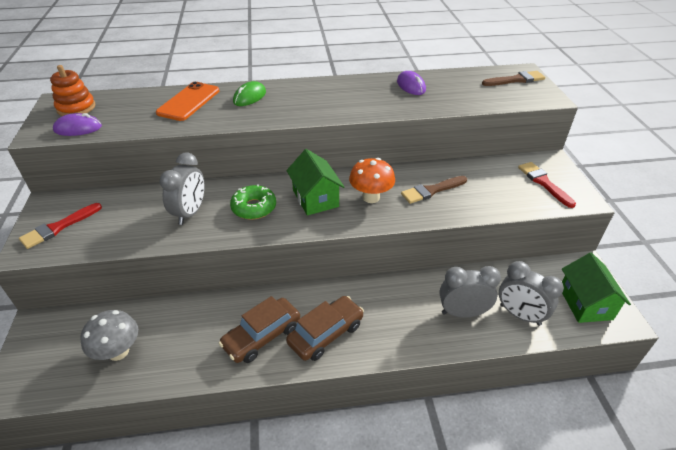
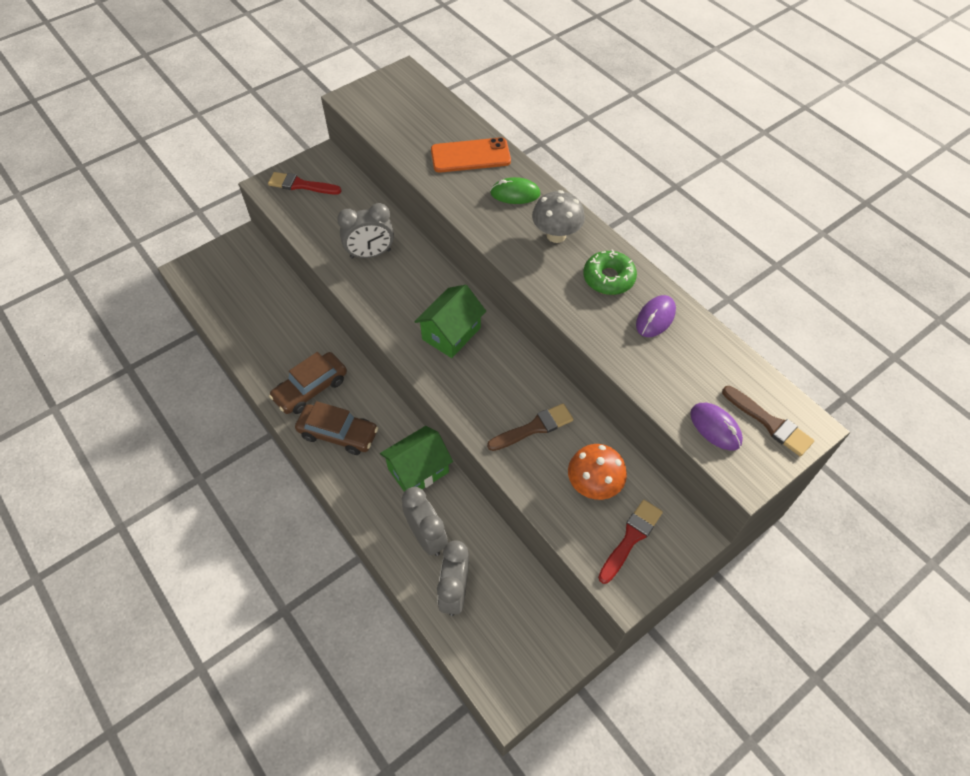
camera: 60 degrees right, 15 degrees up
(76, 108) = (402, 92): orange stacking toy -> none
(78, 128) = (374, 115): purple mouse -> purple mouse (715, 428)
(118, 351) = (247, 305): grey mushroom -> grey mushroom (556, 235)
(254, 208) = (406, 294): green donut -> green donut (608, 278)
(262, 336) = (310, 389): brown car -> brown car turned 60 degrees counterclockwise
(371, 197) = (484, 378): orange mushroom -> orange mushroom (593, 485)
(432, 190) = (534, 428): brown brush -> brown brush turned 120 degrees clockwise
(585, 303) = (511, 656): green house -> green house (418, 470)

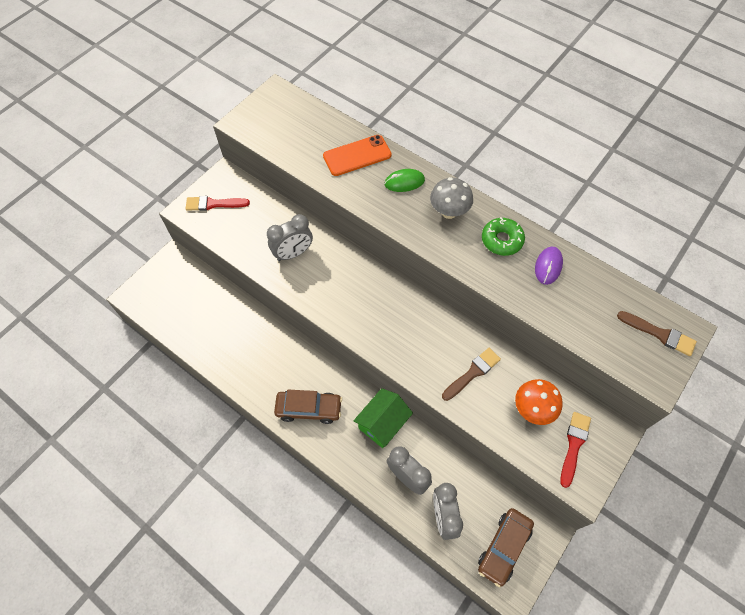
camera: 15 degrees left, 5 degrees up
(310, 389) = (273, 376): brown car -> brown car (504, 547)
(451, 333) = (382, 308): green house -> none
(715, 428) = (622, 348): purple mouse -> none

